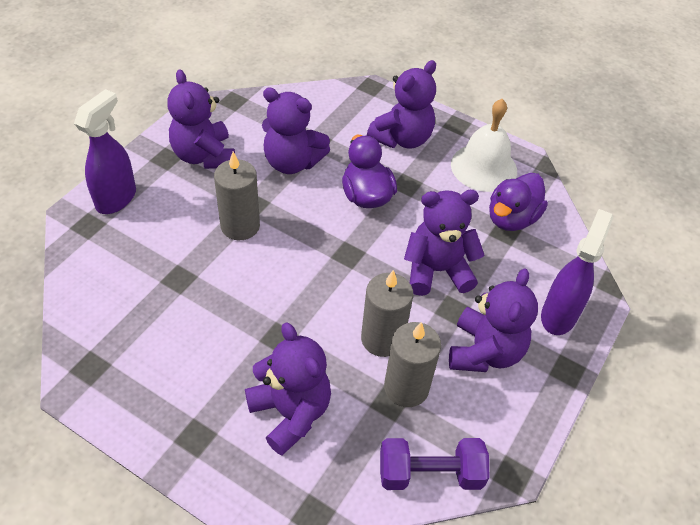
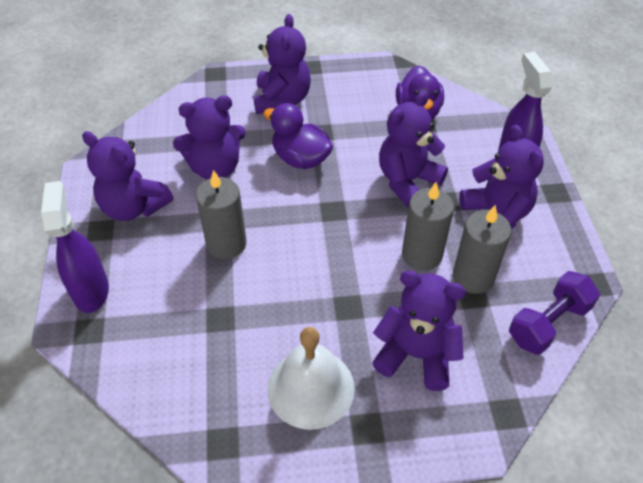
camera: 35 degrees left, 0 degrees up
(484, 167) = (362, 87): white bell -> white bell (311, 388)

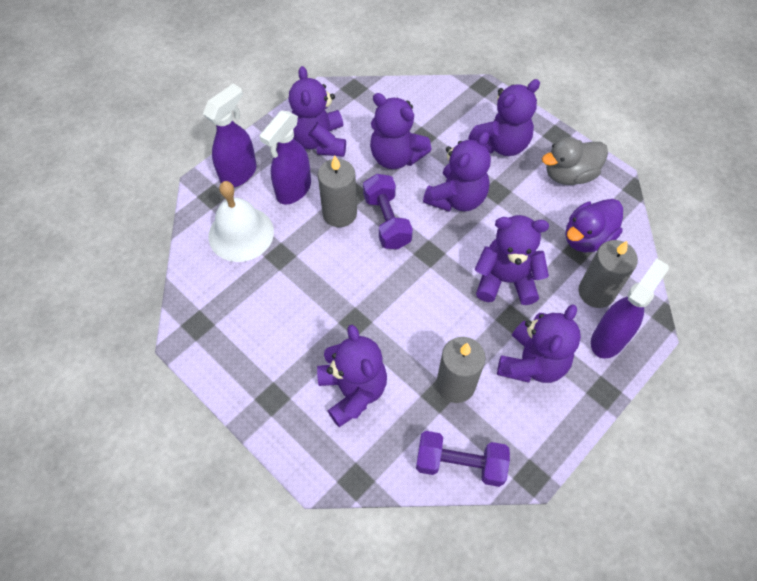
camera: 50 degrees right, 10 degrees up
(161, 261) = (293, 190): none -> purple spray bottle
(271, 216) = (387, 221): none -> purple dumbbell
(300, 159) = (456, 198): purple duck -> purple teddy bear
(311, 388) = (273, 345): white bell -> white bell (241, 233)
(353, 84) = (569, 175): none -> grey duck
(422, 255) = (443, 337): grey candle -> grey candle (596, 292)

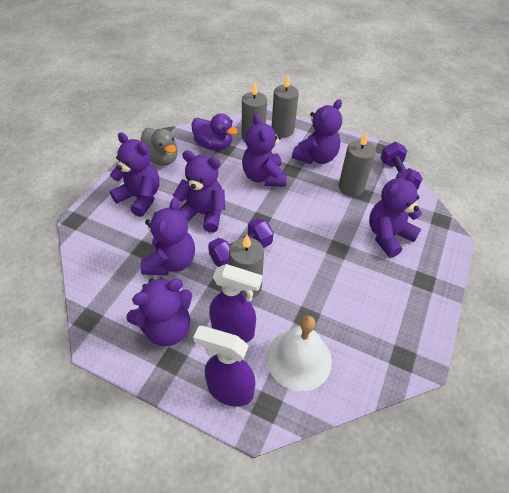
camera: 110 degrees left, 10 degrees down
(532, 363) = (316, 157): purple teddy bear -> purple teddy bear turned 120 degrees clockwise
(609, 339) = (282, 130): purple spray bottle -> grey candle

